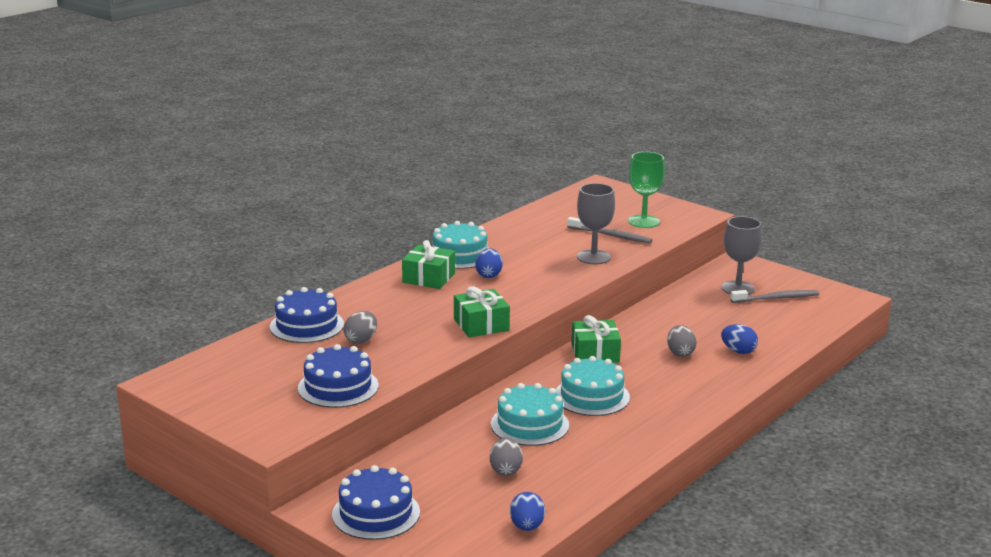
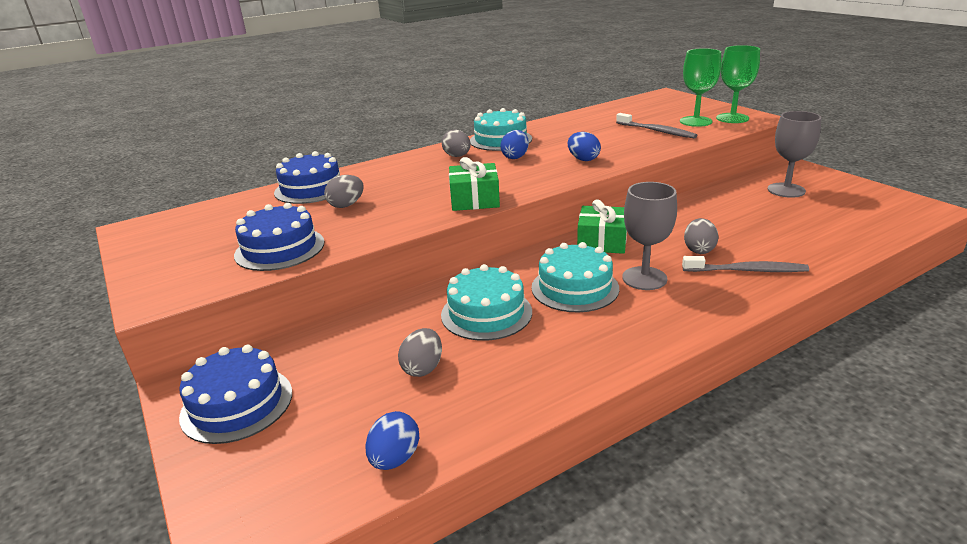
camera: 20 degrees right, 5 degrees up
(429, 278) = (457, 156): green gift -> grey egg
(593, 257) = (629, 147): grey goblet -> grey goblet (644, 278)
(677, 216) = (732, 118): none -> green goblet
(738, 351) = (770, 254): blue egg -> blue egg (583, 159)
(776, 298) = (830, 202): grey toothbrush -> grey toothbrush (747, 270)

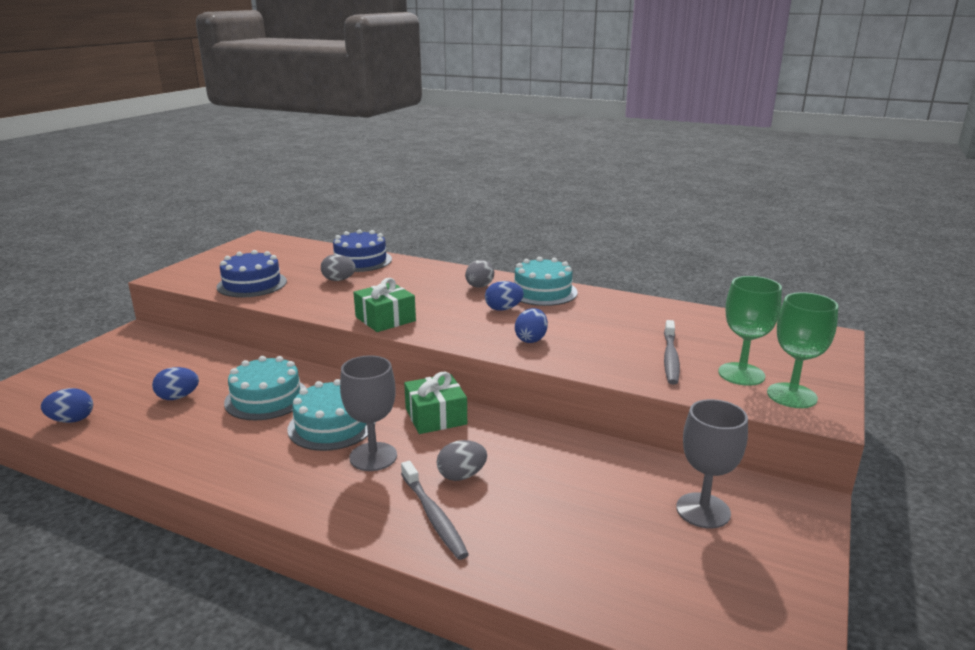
camera: 55 degrees right, 5 degrees down
(237, 404) = (119, 353): blue cake -> none
(423, 368) = (178, 397): grey egg -> blue egg

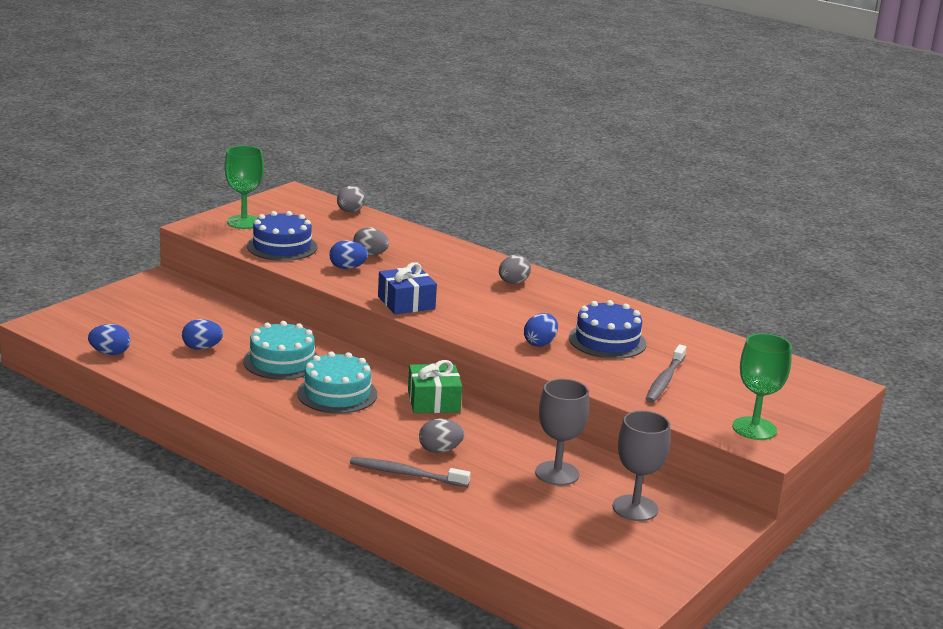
camera: 10 degrees right, 0 degrees up
(312, 247) = (350, 211): none -> grey egg
(360, 260) = (398, 235): blue cake -> blue cake (607, 341)
(373, 456) = (368, 424): grey goblet -> grey goblet (557, 473)
(385, 319) = (406, 302): green gift -> blue gift
(433, 516) = (406, 474): grey toothbrush -> grey toothbrush turned 120 degrees clockwise
(503, 309) = (527, 310): blue egg -> blue egg (347, 268)
(542, 292) = (576, 298): turquoise cake -> none
(741, 374) = (722, 404): green goblet -> green goblet (244, 222)

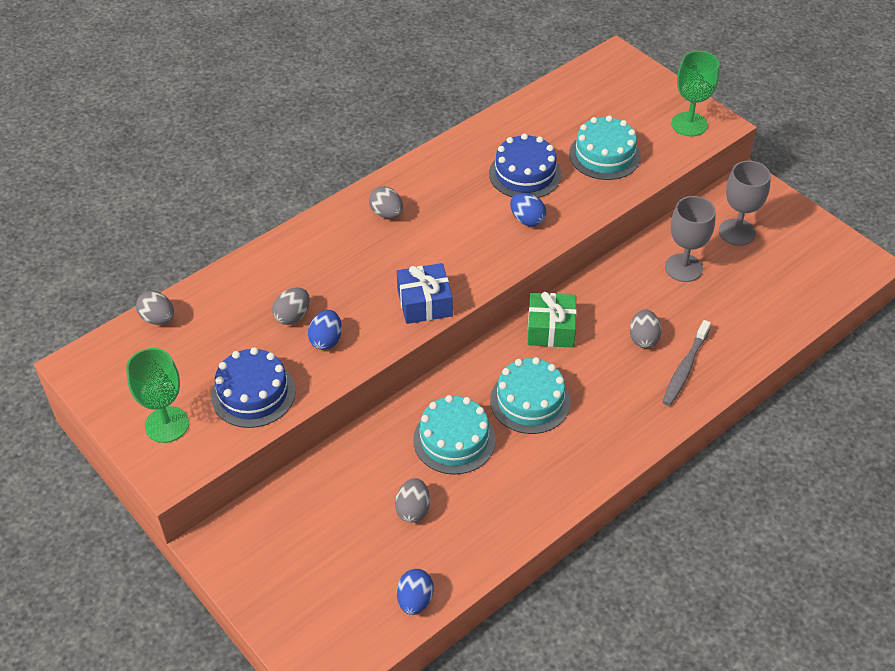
camera: 75 degrees left, 25 degrees up
(202, 348) = (413, 510): blue egg -> grey egg
(664, 380) = (604, 155): grey toothbrush -> turquoise cake

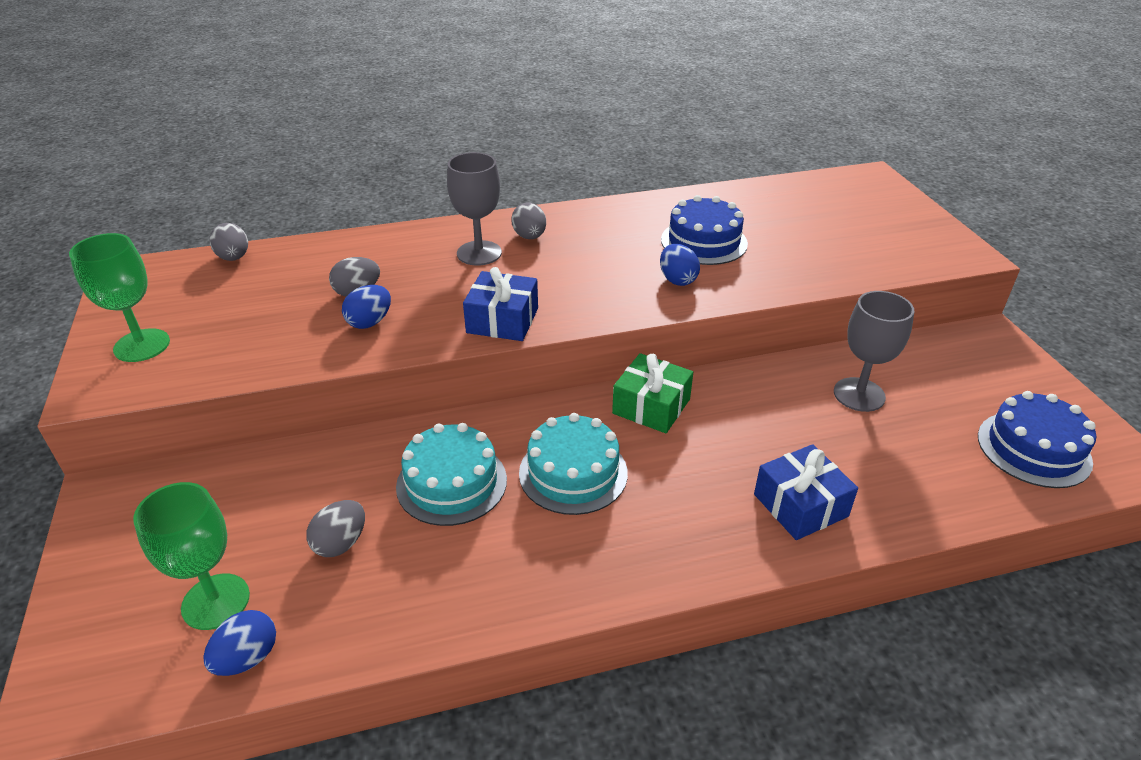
camera: 25 degrees right, 10 degrees down
(253, 393) = (250, 346): blue cake -> blue cake (1033, 449)
(604, 155) = (808, 248): turquoise cake -> none
(643, 338) = (762, 453): grey egg -> none
(685, 368) = (800, 505): grey toothbrush -> blue gift
(689, 124) = (930, 246): green goblet -> green goblet (216, 601)
(737, 232) = (951, 378): grey goblet -> grey goblet (479, 253)

